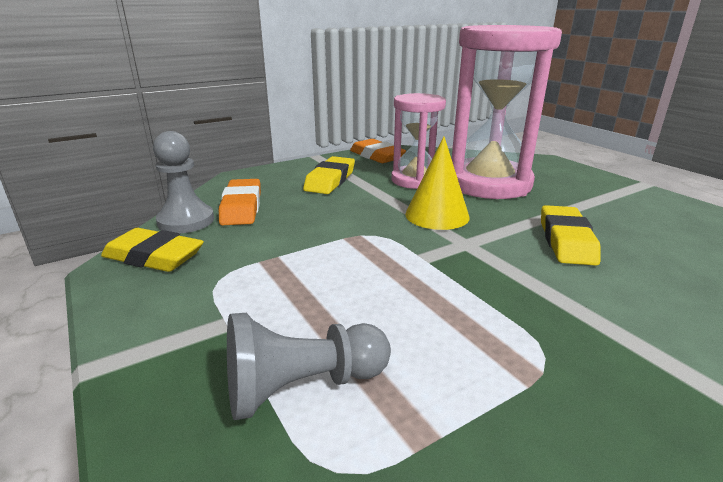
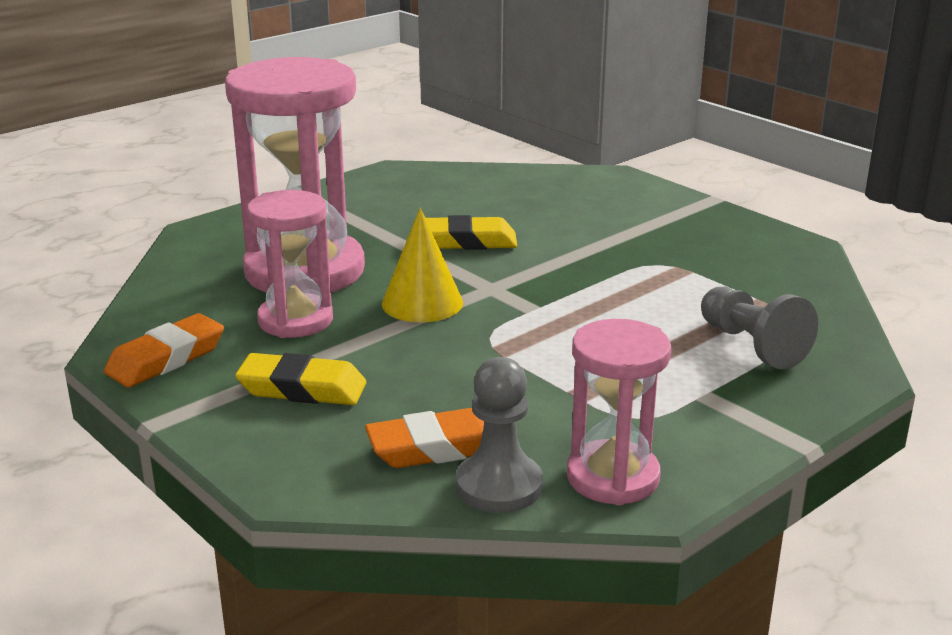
camera: 100 degrees left, 0 degrees up
(154, 257) = (612, 477): yellow eraser -> pink hourglass

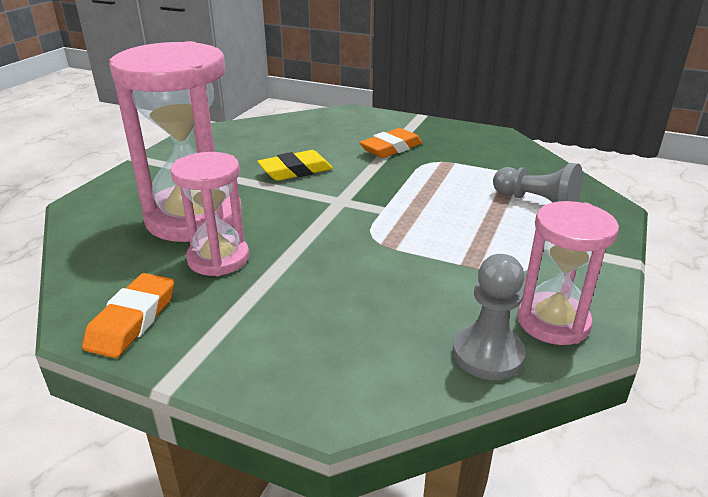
camera: 25 degrees left, 5 degrees up
(302, 389) = (270, 315): yellow eraser -> none
(422, 303) = (303, 222): yellow cone -> none
(435, 448) = (414, 337): orange eraser -> orange eraser (391, 148)

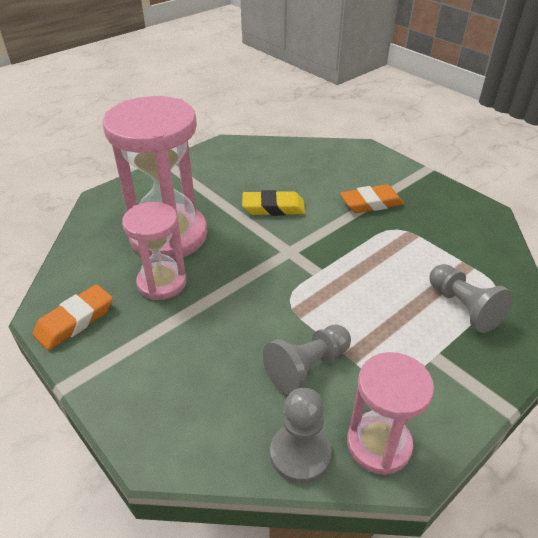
camera: 25 degrees right, 10 degrees up
(435, 284) = (307, 367): none -> grey pawn

